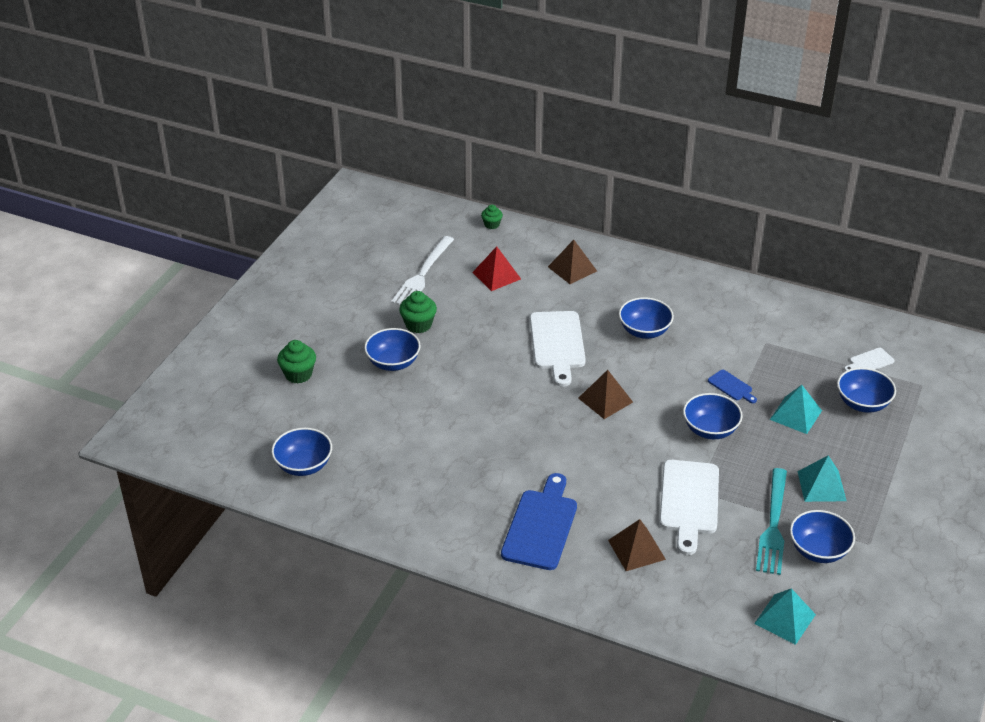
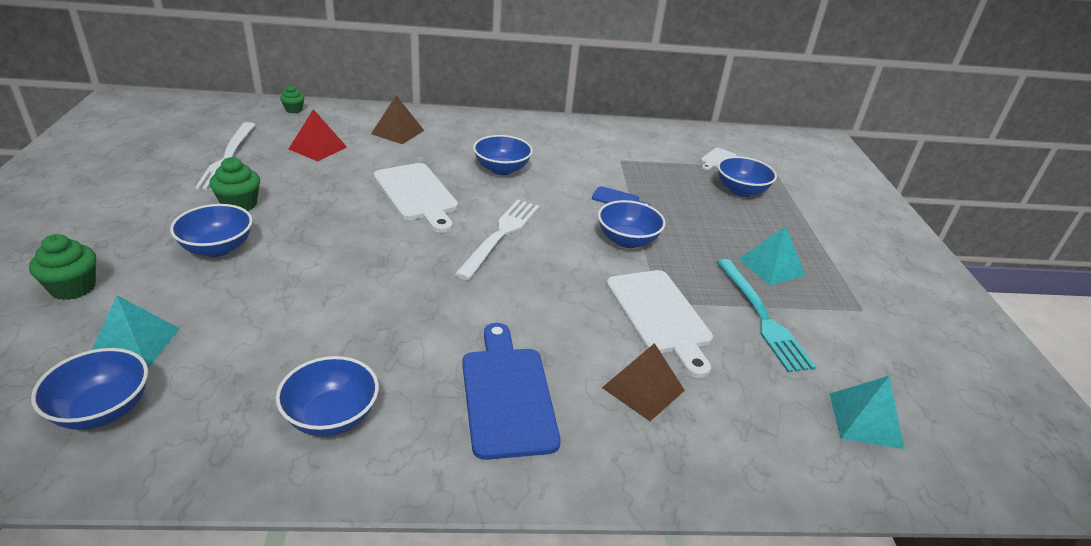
camera: 30 degrees left, 5 degrees down
(605, 400) = (500, 235): brown pyramid -> white fork
(795, 415) = (694, 211): turquoise pyramid -> turquoise pyramid (134, 344)
(818, 550) = (826, 330): blue bowl -> blue bowl (331, 417)

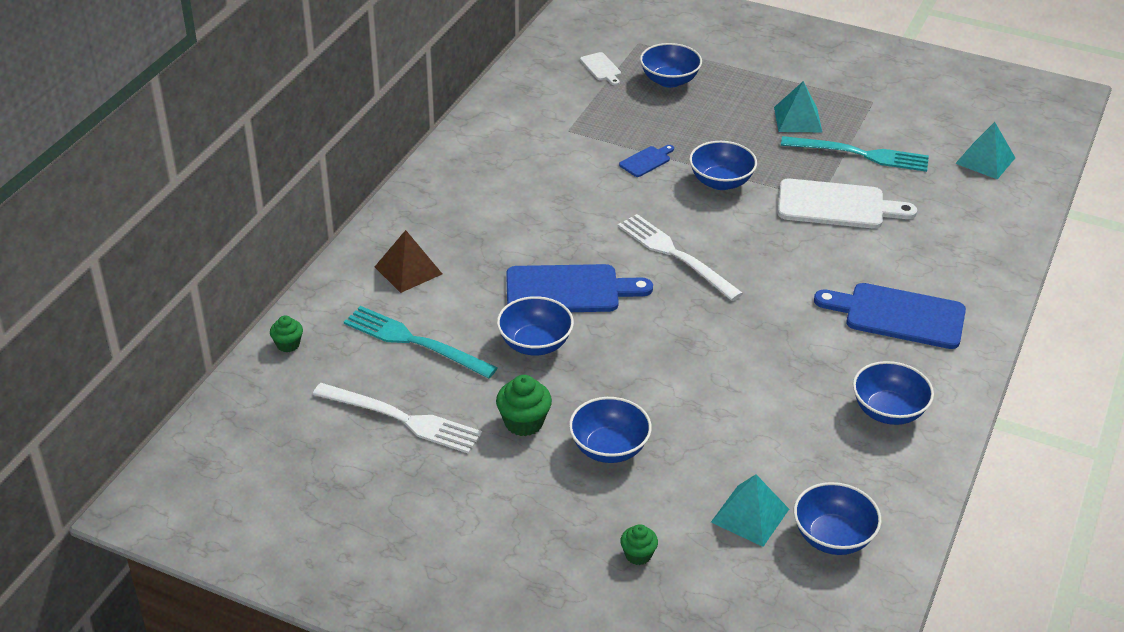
camera: 60 degrees left, 5 degrees up
(73, 288) = (638, 555): green cupcake -> green cupcake, size x0.63
(318, 148) = (415, 342): red pyramid -> turquoise fork
(416, 195) = (569, 290): white cutting board -> blue cutting board
(501, 169) = (545, 217): blue bowl -> blue bowl (535, 344)
(643, 389) = (917, 246): brown pyramid -> none

